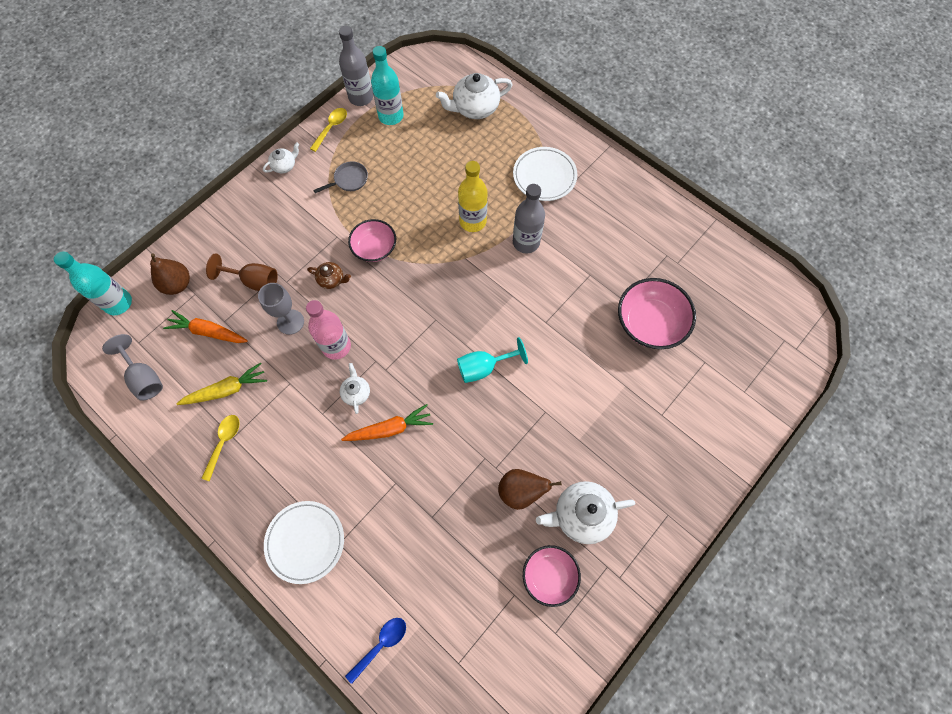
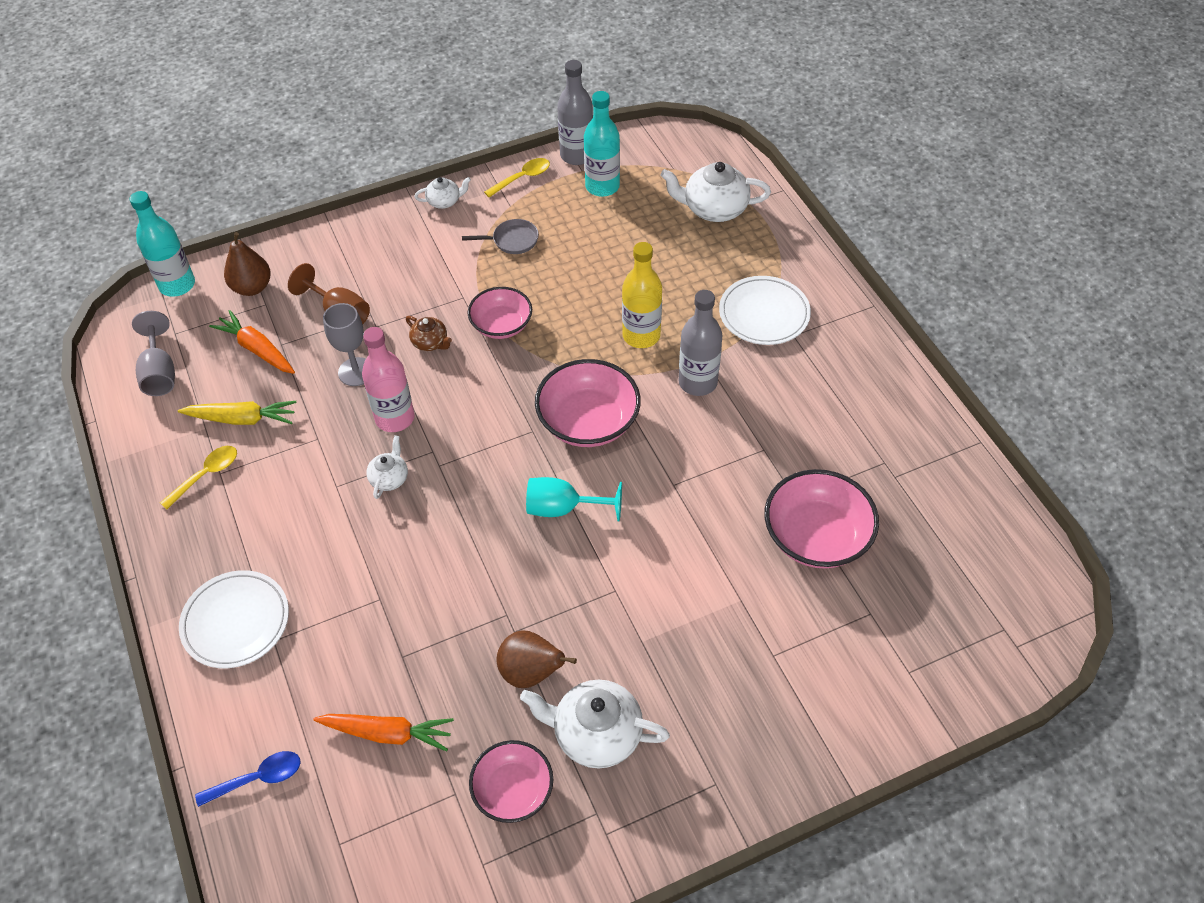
camera: 25 degrees right, 15 degrees down
(390, 429) = (407, 534): orange carrot -> orange carrot (387, 733)
(469, 298) = (588, 422): none -> pink bowl

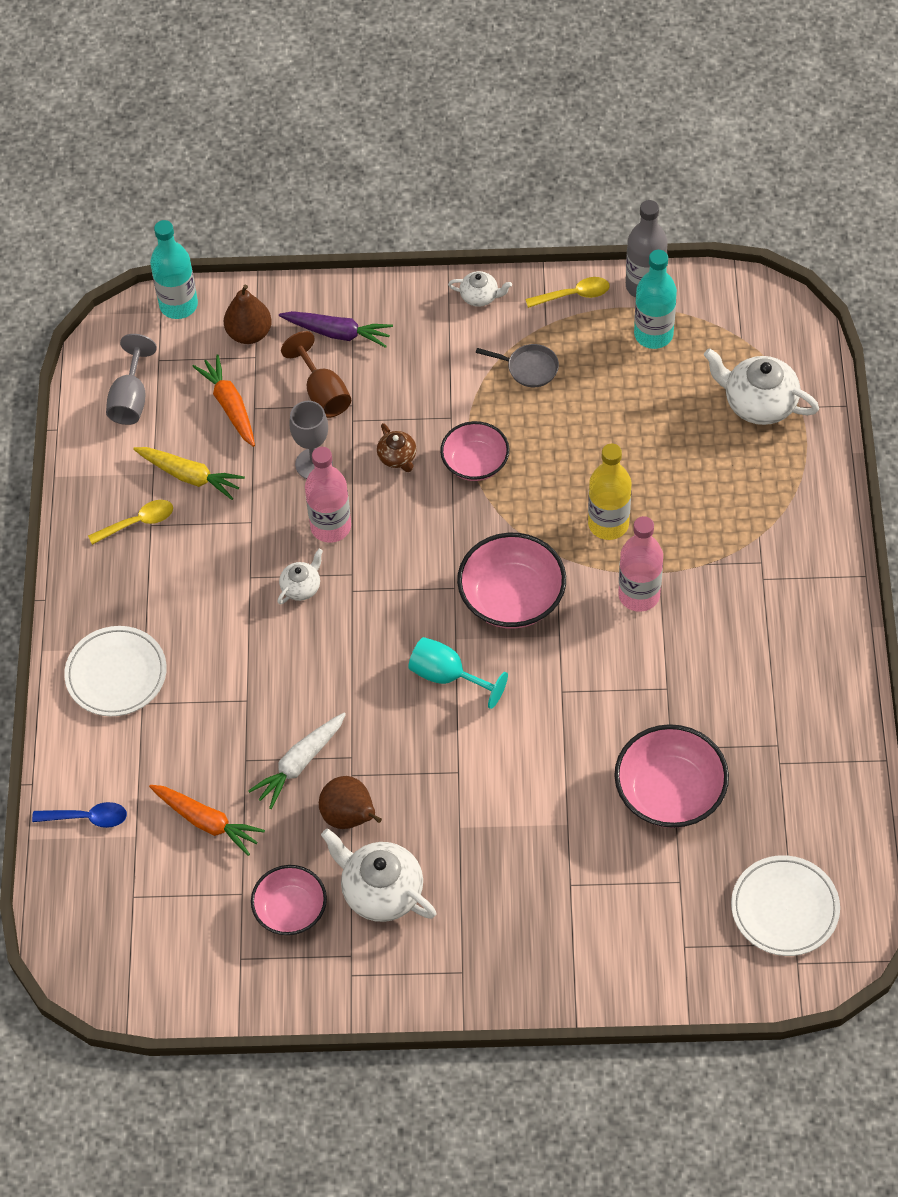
camera: 25 degrees right, 5 degrees up
(332, 264) = (337, 333): none -> purple carrot
(458, 639) = (300, 763): none -> white carrot
(697, 382) = (639, 595): grey bottle -> pink bottle
(764, 314) = (745, 544): white plate -> white plate (784, 908)

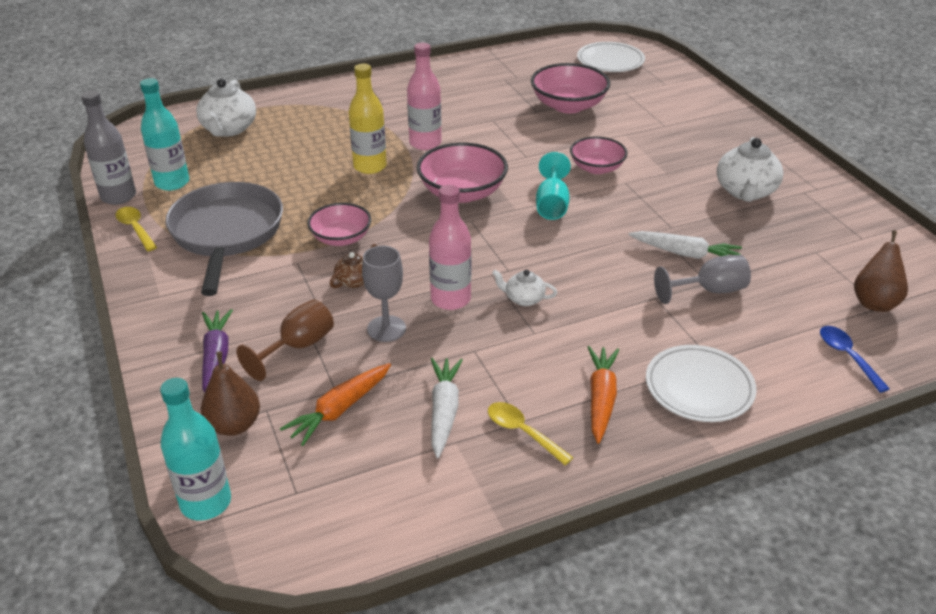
camera: 115 degrees left, 20 degrees down
(131, 399) = (363, 498): grey goblet -> grey goblet (709, 291)
(189, 476) = (444, 411): yellow carrot -> white carrot
(207, 822) = (779, 286): orange carrot -> orange carrot (601, 398)
(290, 910) = (802, 226): pink bowl -> pink bowl (596, 168)
(350, 817) = (705, 219): brown pear -> brown pear (874, 302)
(480, 296) = (147, 279): white teapot -> none
(529, 368) = (226, 233): grey pan -> grey pan, size x2.45

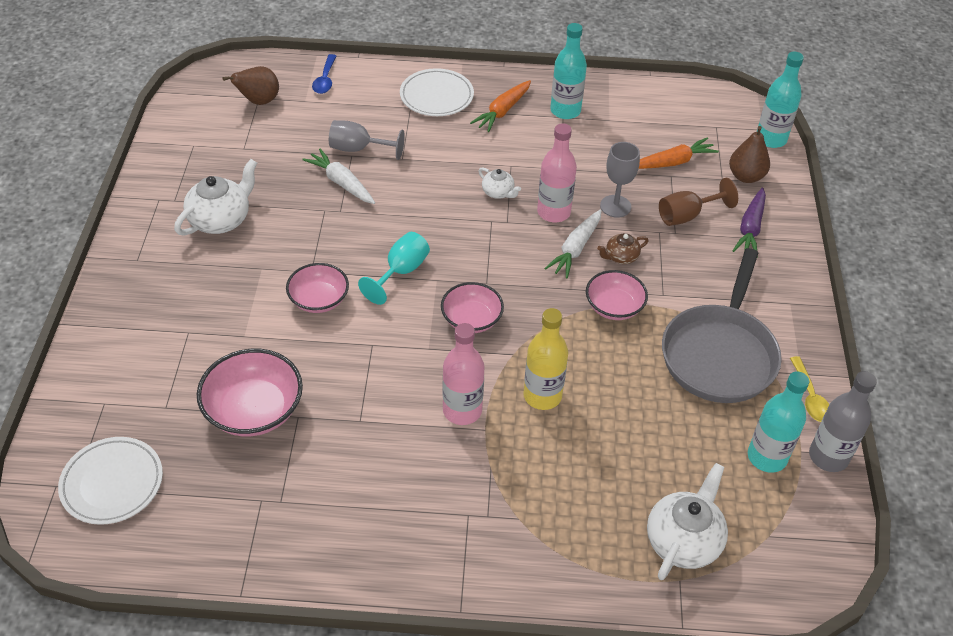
camera: 155 degrees left, 10 degrees up
(444, 411) = (606, 138): white carrot -> white carrot (575, 249)
(462, 192) = (471, 319): pink bowl -> pink bowl, size x0.66
(522, 432) = (565, 111): yellow spoon -> turquoise bottle

